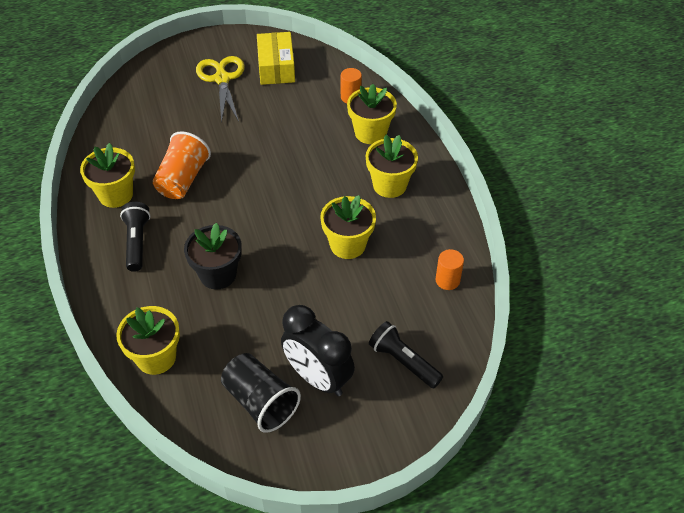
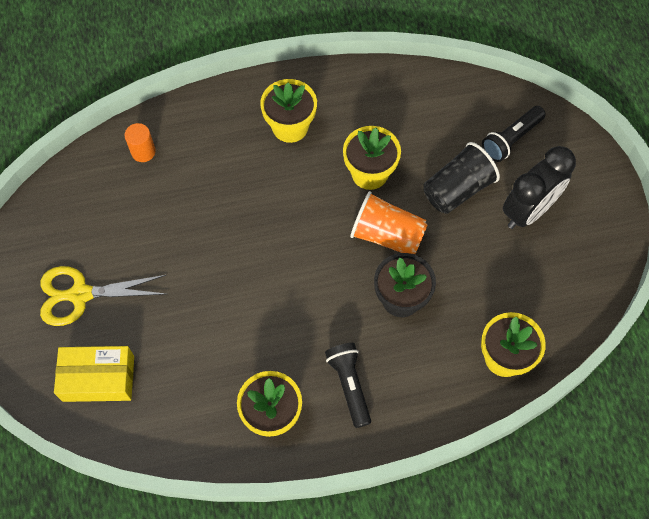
camera: 85 degrees left, 15 degrees up
(137, 242) = (349, 385): black flashlight -> black flashlight turned 75 degrees clockwise
(183, 179) = (256, 338): orange cup -> orange cup (387, 235)
(260, 402) = (554, 261): black cup -> black cup (457, 189)
(276, 67) = (70, 230): yellow box -> yellow box (98, 378)
(370, 133) = (207, 137): yellow flower pot -> none
(447, 280) = (420, 92): orange cylinder -> none

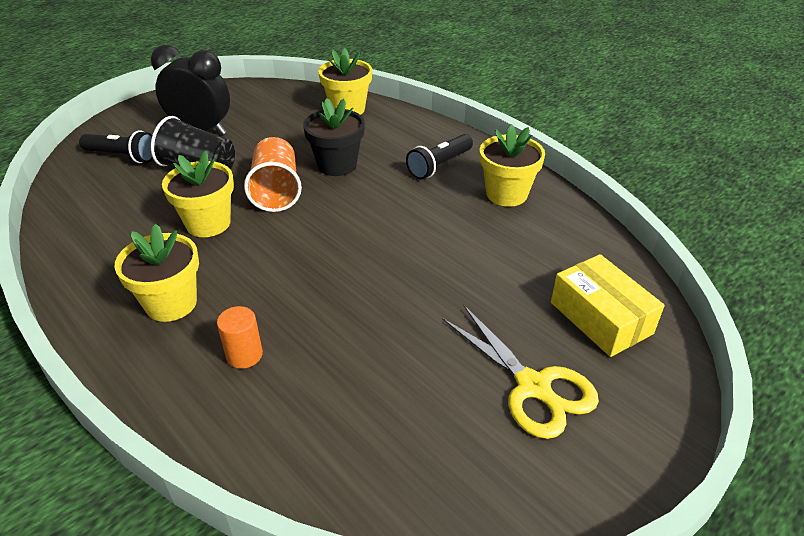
camera: 120 degrees left, 25 degrees down
(143, 152) = (285, 434): orange cylinder -> orange cylinder (244, 355)

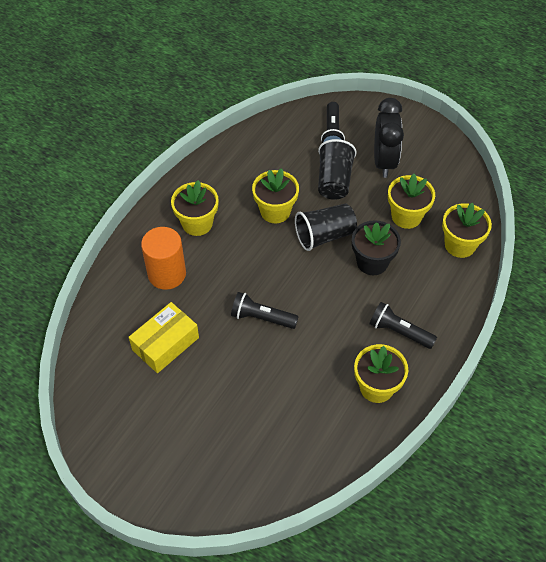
camera: 75 degrees right, 15 degrees up
(244, 355) = (167, 274): orange cylinder -> orange cylinder, size x1.80
(276, 191) = (324, 235): orange cup -> black cup
(289, 131) = (406, 216): none -> yellow flower pot
(374, 266) = (262, 317): none -> black flashlight
(534, 387) = (177, 429): yellow scissors -> none
(601, 318) = (249, 465): yellow box -> yellow box (165, 344)

